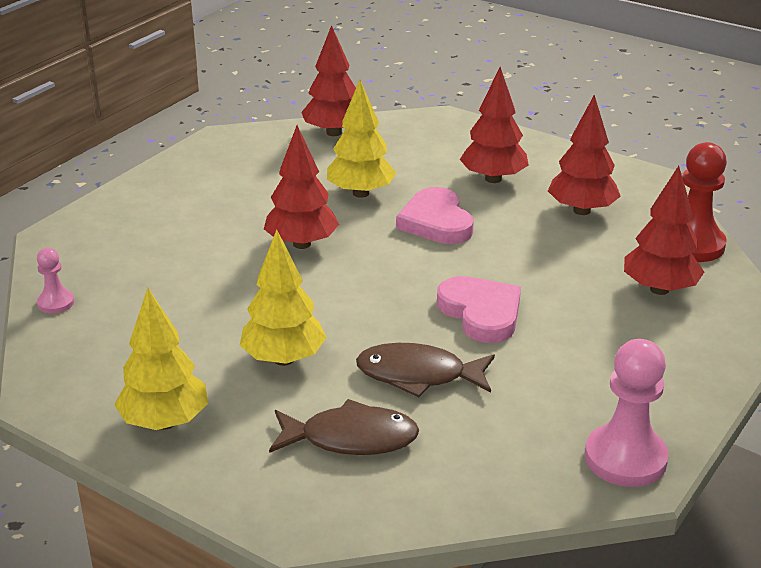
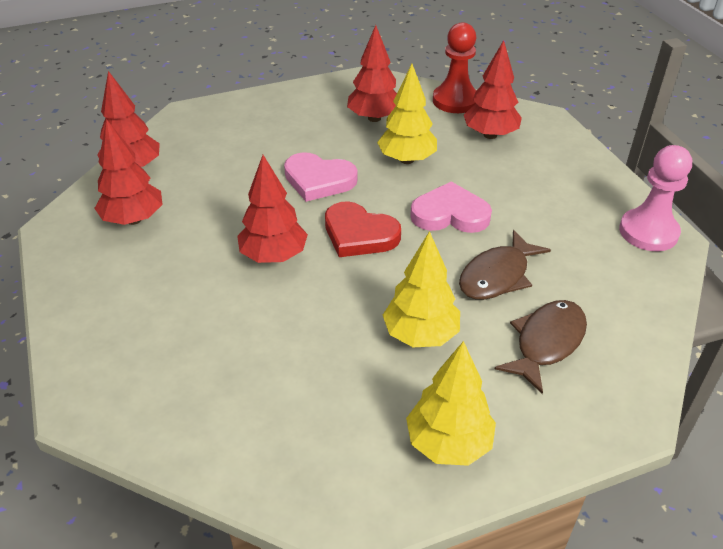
camera: 55 degrees left, 10 degrees up
(56, 303) = (198, 449): pink pawn -> none
(361, 193) = (238, 195): yellow tree -> yellow tree (407, 160)
(384, 274) = (359, 234): none -> red heart
(493, 179) = (294, 131): red tree -> red tree (134, 219)

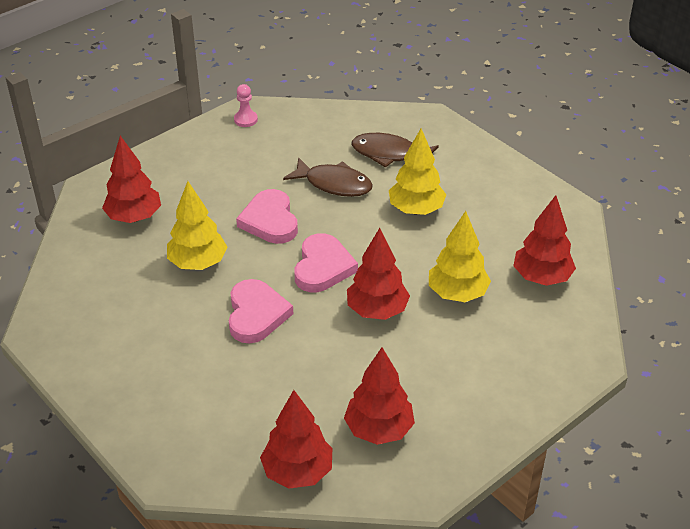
camera: 110 degrees left, 0 degrees up
(359, 234) = (323, 267): red heart -> pink heart
(374, 118) = (128, 304): red tree -> red tree (541, 277)
(448, 443) = (496, 181): yellow tree -> yellow tree (457, 294)
(455, 101) = (74, 251): red pawn -> none
(648, 232) = (245, 120): pink pawn -> pink pawn, size x0.53

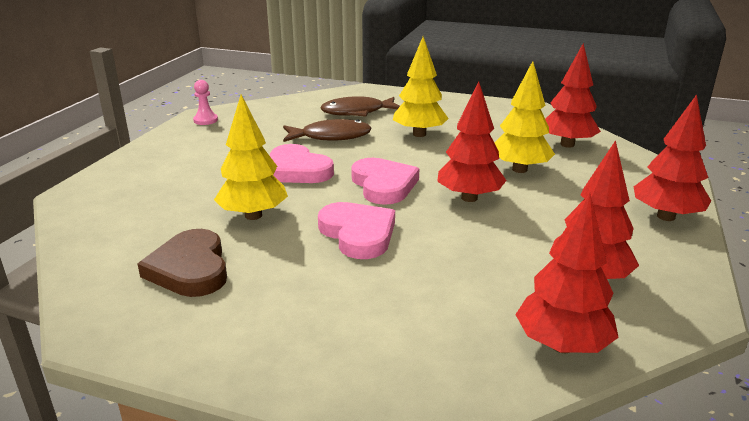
camera: 30 degrees left, 15 degrees down
(121, 301) = (190, 269): none -> brown heart
(134, 217) = (146, 202): red tree -> red tree (665, 216)

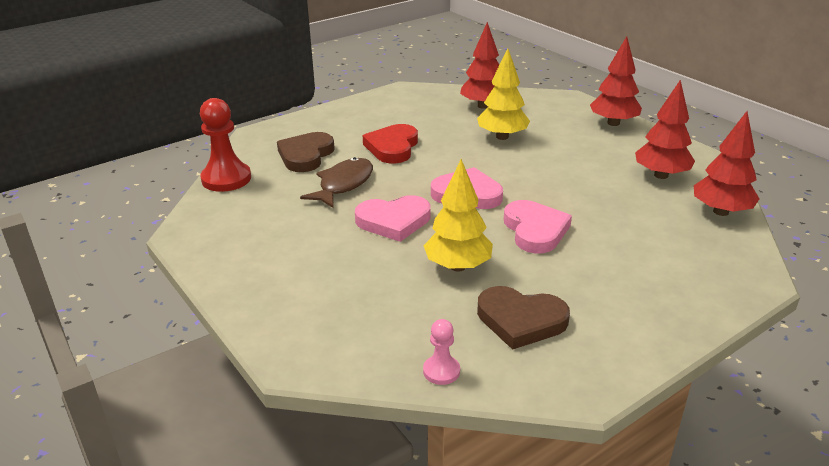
camera: 55 degrees left, 5 degrees up
(205, 120) = (204, 235): pink pawn -> pink pawn (441, 371)
(288, 102) = (226, 179): none -> red pawn
(357, 112) = (306, 155): brown fish -> brown heart
(358, 234) = (535, 230): pink heart -> pink heart turned 75 degrees clockwise
(419, 134) = (392, 147): yellow tree -> red heart
(469, 198) = (525, 170): red tree -> none

